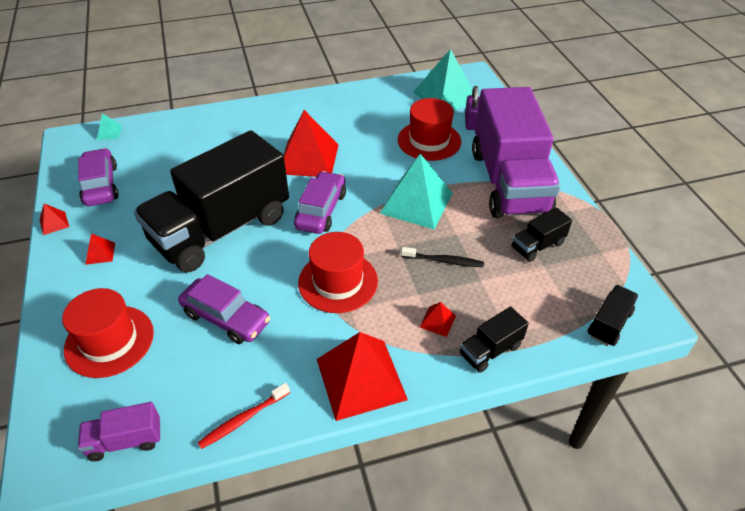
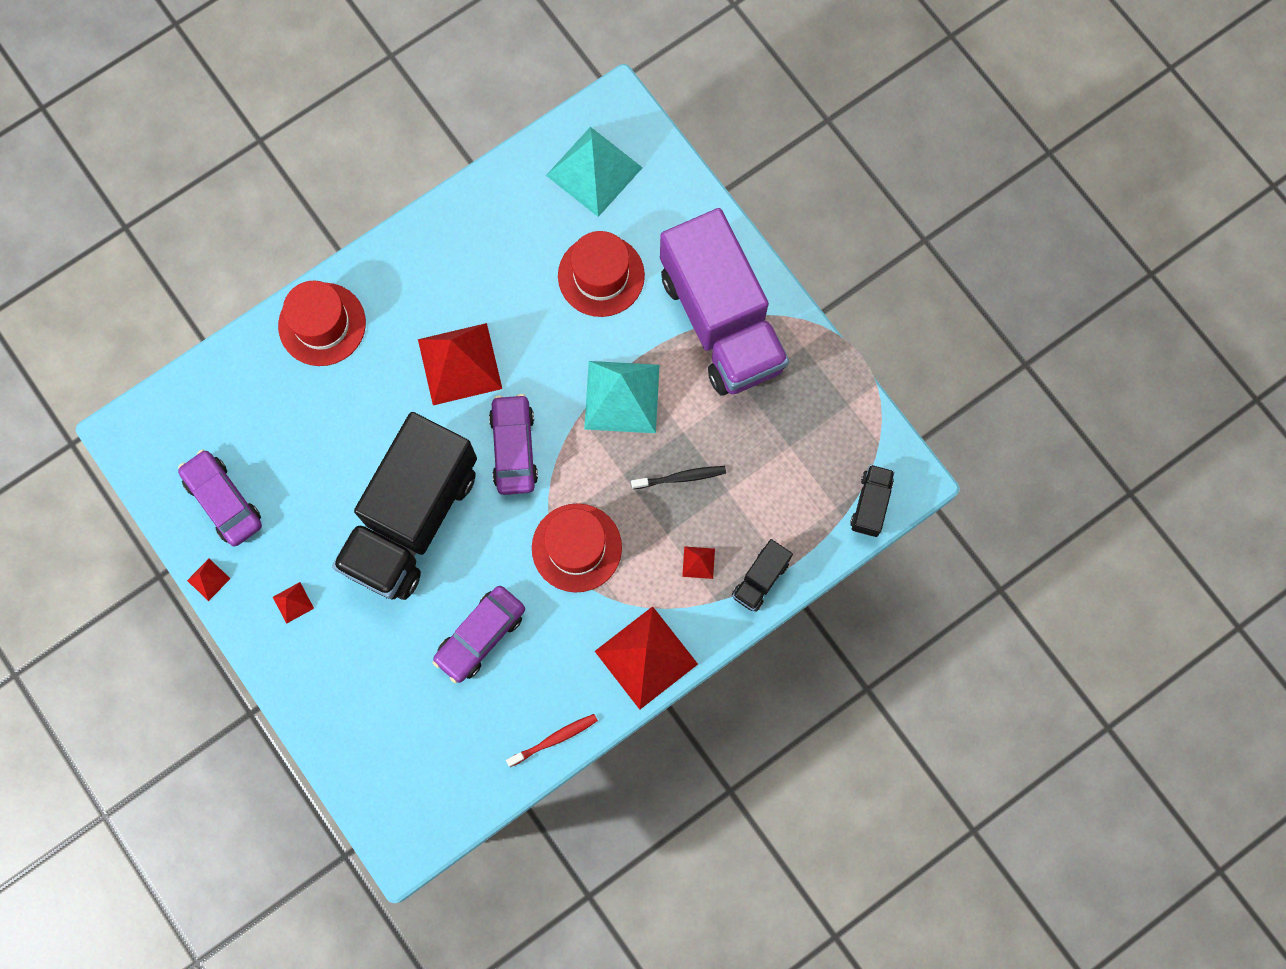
camera: 20 degrees left, 30 degrees up
(109, 132) = (171, 404): turquoise pyramid -> none
(109, 341) = (376, 705): red hat -> red hat (322, 324)
(125, 440) = (458, 798): purple truck -> none
(226, 318) = (480, 636): purple car -> purple car turned 120 degrees clockwise
(243, 419) = (554, 739): red toothbrush -> red toothbrush turned 150 degrees counterclockwise
(471, 123) = (645, 219): purple padlock -> none
(537, 245) = (777, 418): black truck -> none

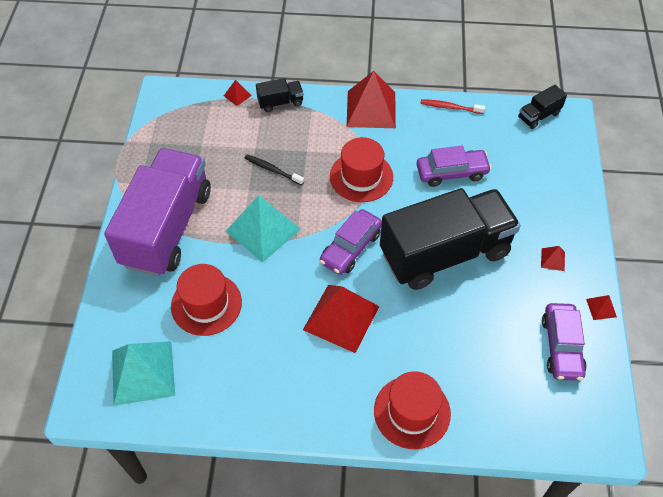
camera: 140 degrees left, 20 degrees down
(698, 562) = (303, 129): red pyramid -> red pyramid (237, 95)
(870, 504) = (192, 96): black truck -> black truck (539, 115)

